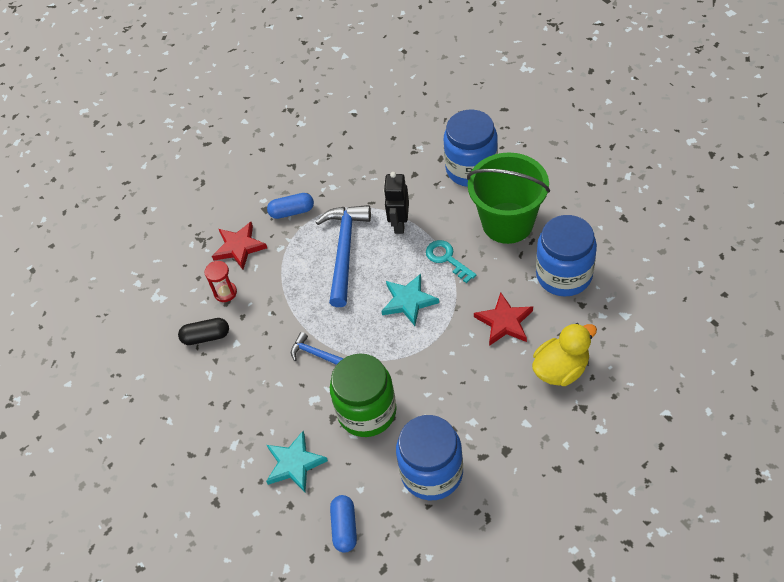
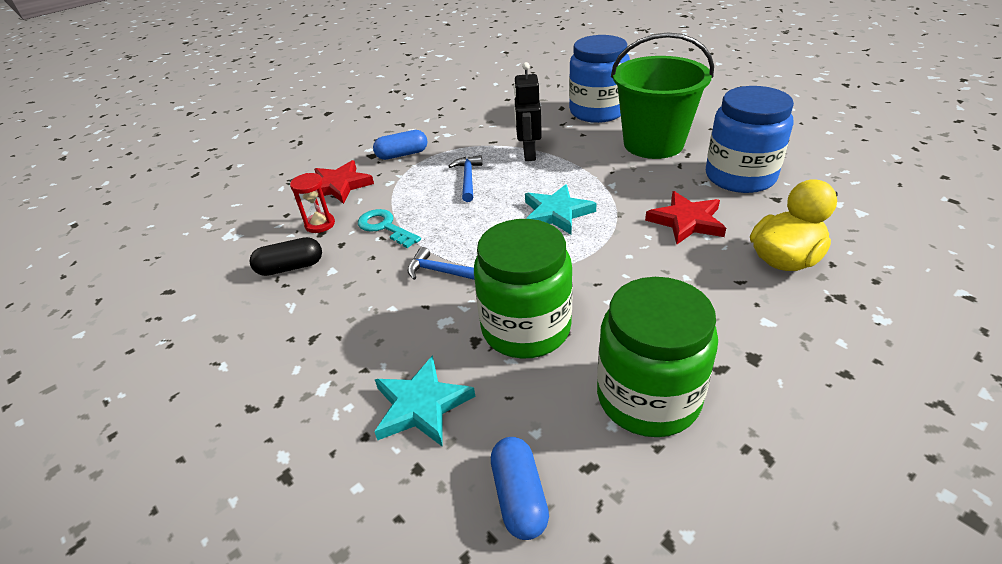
camera: 10 degrees left, 15 degrees down
(344, 251) = (468, 179): blue hammer -> blue hammer, size x0.52
(432, 472) = (648, 397): blue jar -> green jar
(447, 259) = (593, 175): turquoise key -> turquoise key (385, 227)

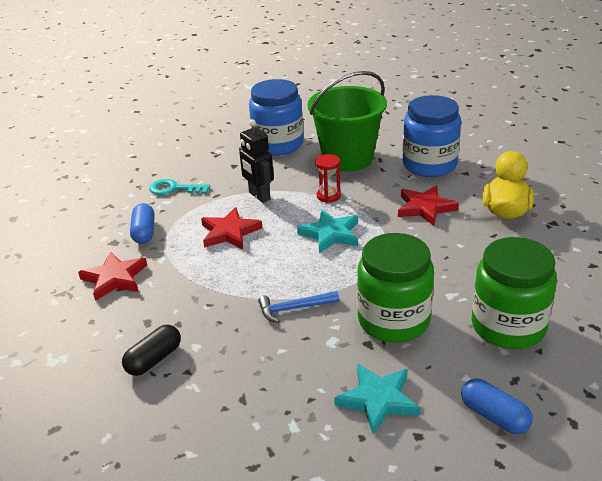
camera: 35 degrees left, 5 degrees down
(320, 224) = (137, 316): red hourglass -> red hourglass (328, 196)
(385, 227) = (202, 296): turquoise key -> turquoise key (174, 189)
(402, 154) = (144, 232): blue capsule -> blue capsule turned 45 degrees counterclockwise
(468, 179) = (230, 232): blue hammer -> red star

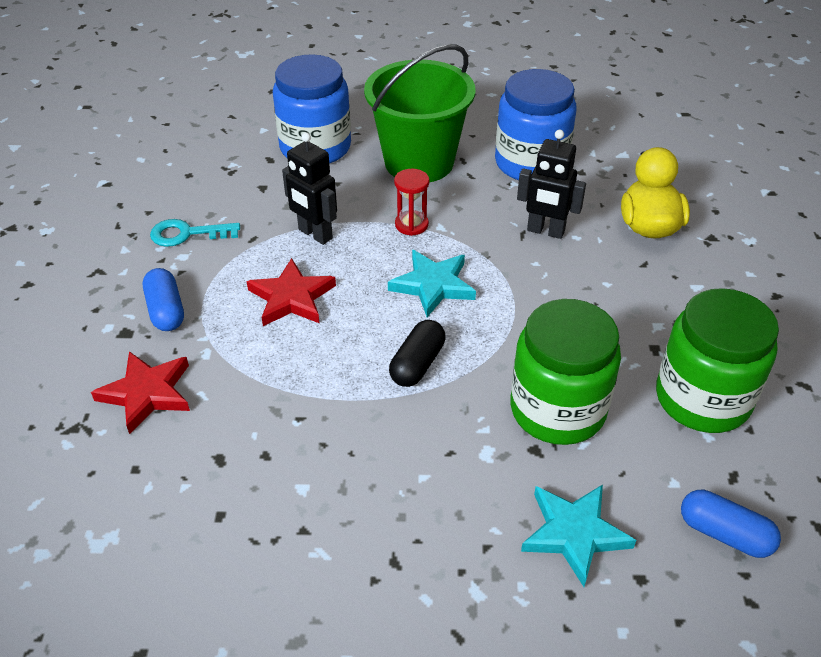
camera: 15 degrees left, 10 degrees up
(154, 359) = (249, 518): black capsule -> black capsule (417, 364)
(294, 308) = (420, 409): blue hammer -> none
(425, 208) = (545, 231): red star -> black robot

